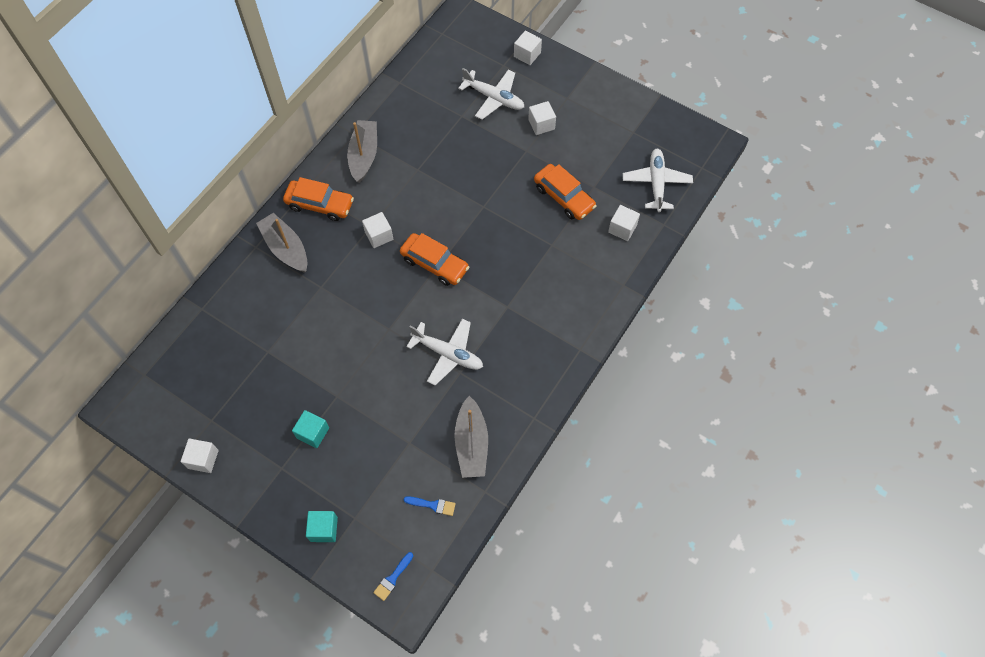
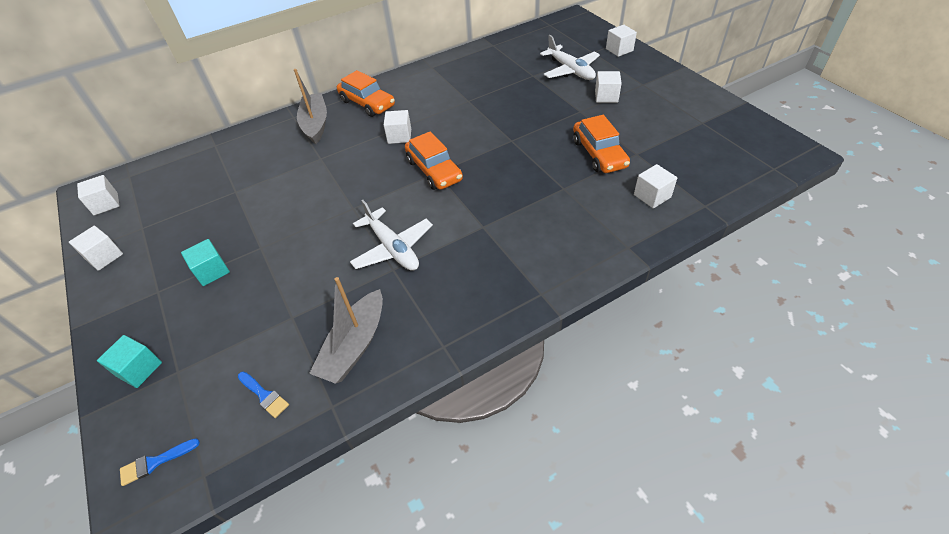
camera: 30 degrees right, 15 degrees down
(151, 411) = (106, 204): none -> white cube
(364, 155) = (429, 81): grey boat -> none
(656, 183) = (711, 168): white plane -> none

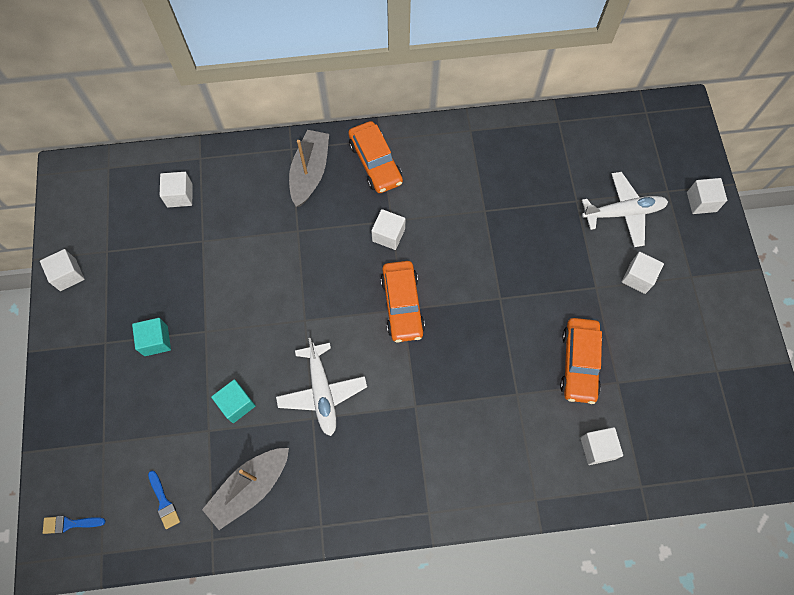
camera: 20 degrees right, 20 degrees up
(106, 204) = (80, 200): white cube -> white cube (180, 195)
(139, 369) = (74, 425): turquoise cube -> turquoise cube (236, 404)
(570, 70) = (623, 212): white plane -> white plane turned 90 degrees counterclockwise

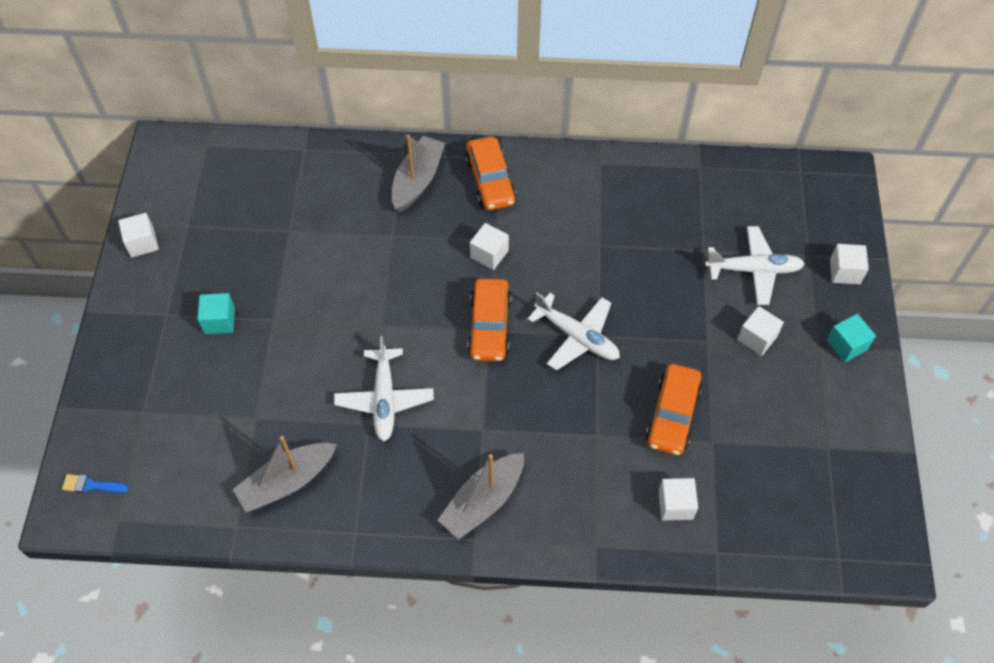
camera: 10 degrees right, 10 degrees down
(164, 502) = (193, 481): blue brush -> none
(180, 195) = (275, 183): white cube -> none
(236, 404) = (291, 396): turquoise cube -> turquoise cube (846, 345)
(429, 475) = (483, 501): none -> grey boat
(482, 302) = (577, 337): none -> white plane

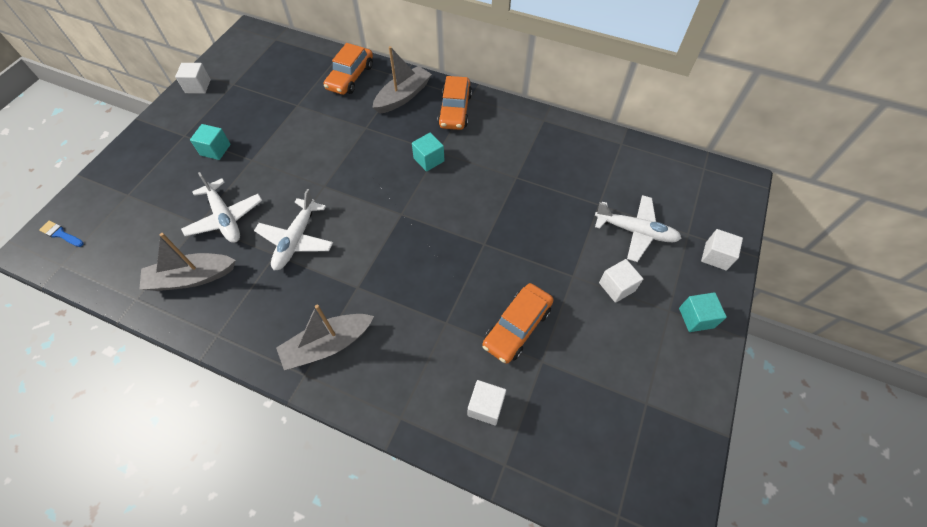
camera: 20 degrees right, 0 degrees up
(489, 254) = (429, 159): white cube -> turquoise cube
(489, 326) = (402, 211): orange car -> orange car (350, 77)
(577, 337) = (466, 239): white plane -> white plane (225, 218)

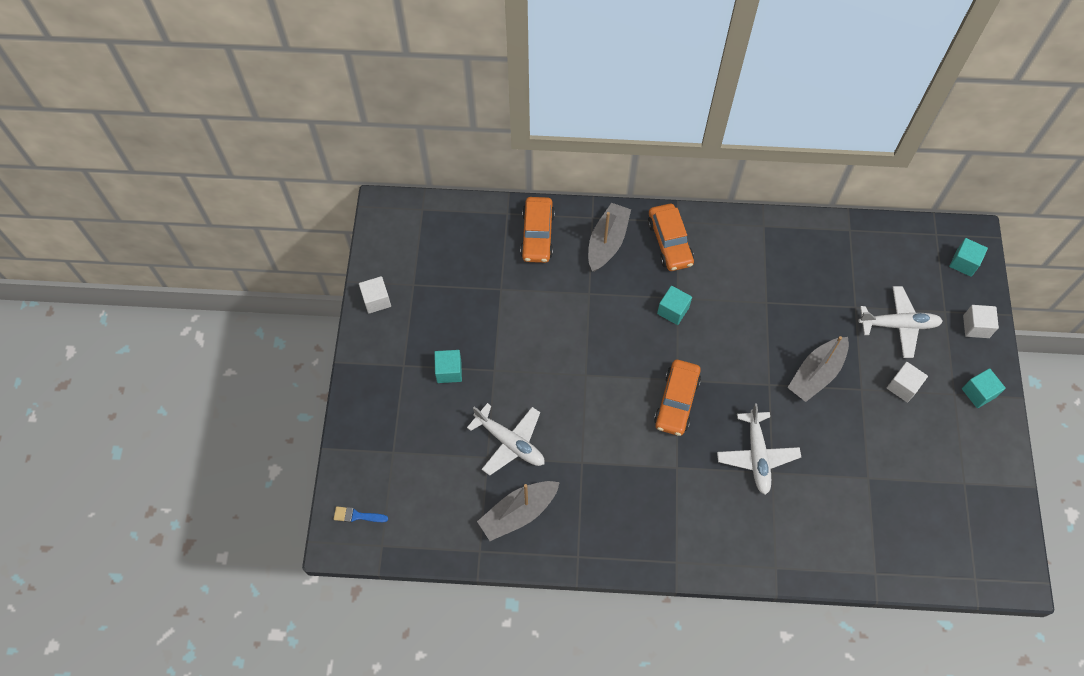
camera: 20 degrees left, 5 degrees up
(296, 240) = (593, 441): white plane -> white plane (757, 456)
(327, 345) = (681, 529): grey boat -> grey boat (816, 374)
(486, 406) = (840, 533): white cube -> none
(517, 327) = (834, 455): orange car -> orange car (676, 401)
(723, 198) = (964, 263): none -> turquoise cube

